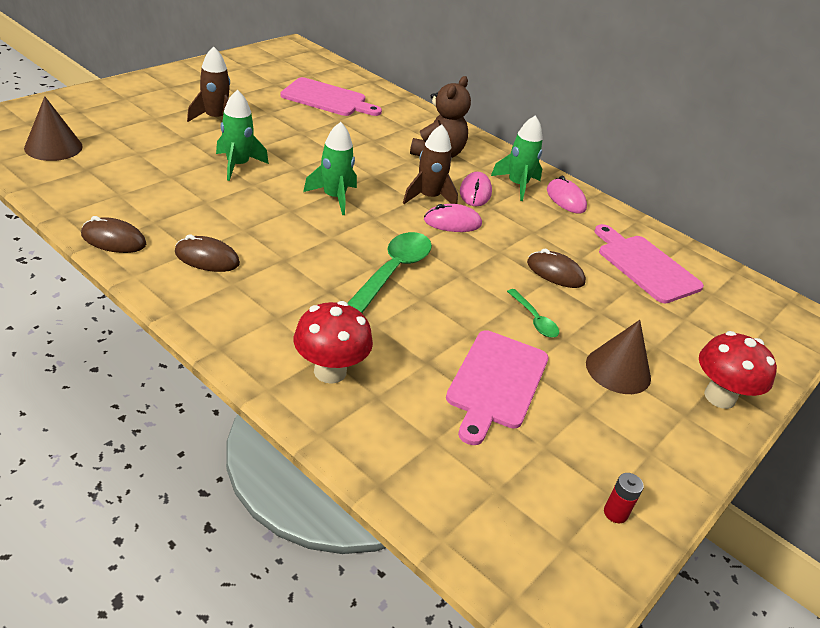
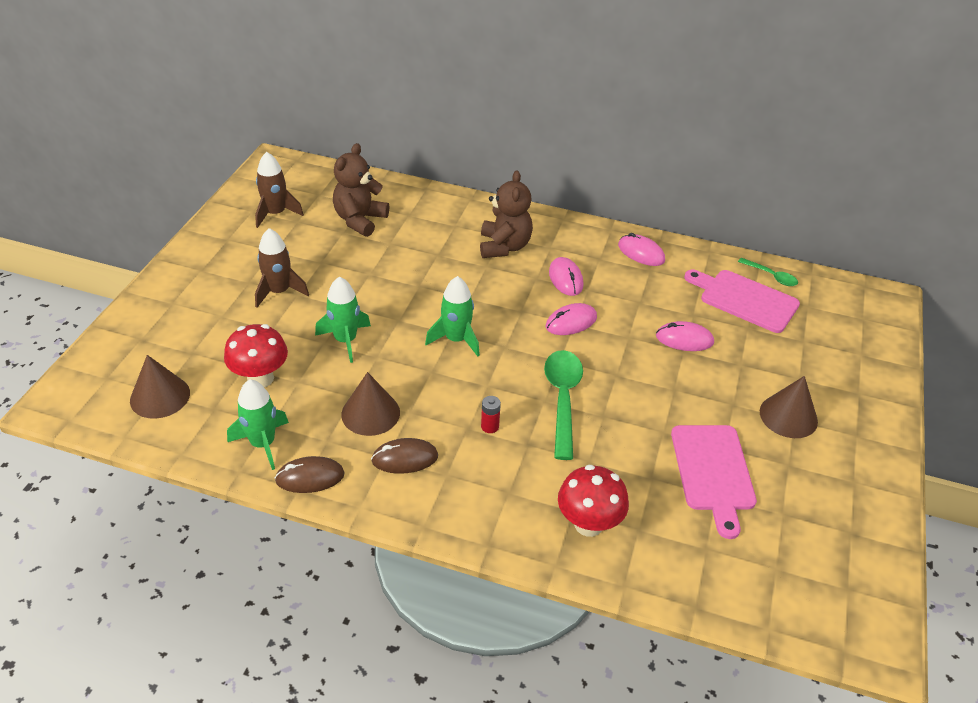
camera: 20 degrees left, 5 degrees up
(209, 218) = (370, 413): none -> brown cone
(327, 99) = (360, 220): pink cutting board -> brown teddy bear
(429, 197) = (533, 302): brown rocket -> brown rocket (276, 213)
(517, 185) = (593, 254): green rocket -> green rocket (263, 444)
(534, 320) = (700, 396): green spoon -> green spoon (771, 276)
(555, 273) = (684, 339): brown mouse -> pink mouse
(615, 513) = (863, 546): red battery -> red battery (490, 426)
(719, 397) = (869, 406): red mushroom -> red mushroom (260, 378)

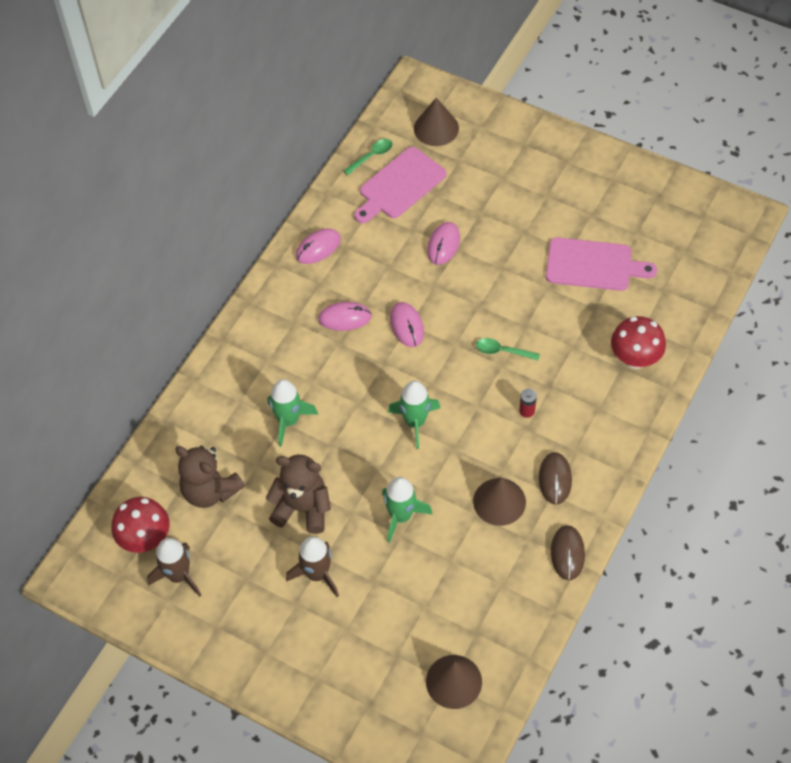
camera: 75 degrees left, 15 degrees up
(260, 378) = (442, 592): red mushroom -> red mushroom (146, 539)
(263, 444) = (525, 590): green rocket -> green rocket (288, 420)
(504, 246) = (284, 361): brown teddy bear -> brown teddy bear (302, 508)
(562, 399) = (502, 351): green spoon -> green spoon, size x0.53
(788, 416) = (542, 198): brown cone -> brown cone (436, 128)

